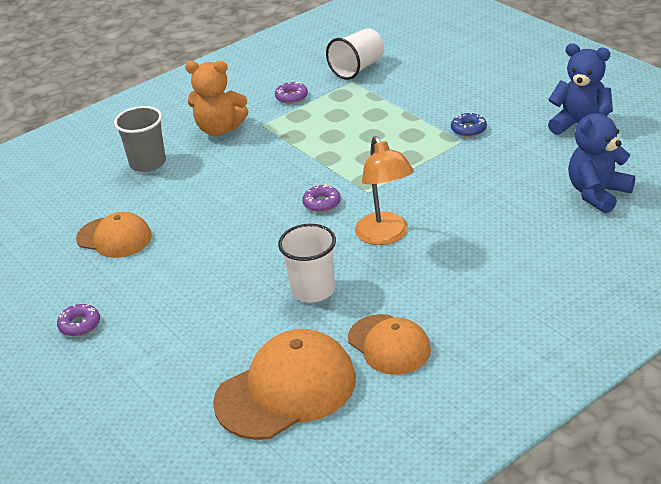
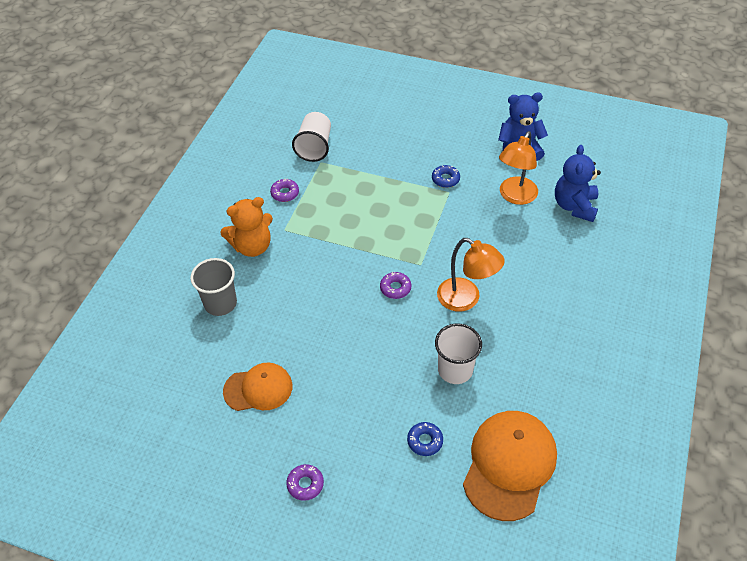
camera: 35 degrees left, 15 degrees up
(222, 336) = (425, 441): none -> blue donut
(389, 345) = (545, 393): orange cap -> none
(533, 165) = (515, 196): none -> orange lamp

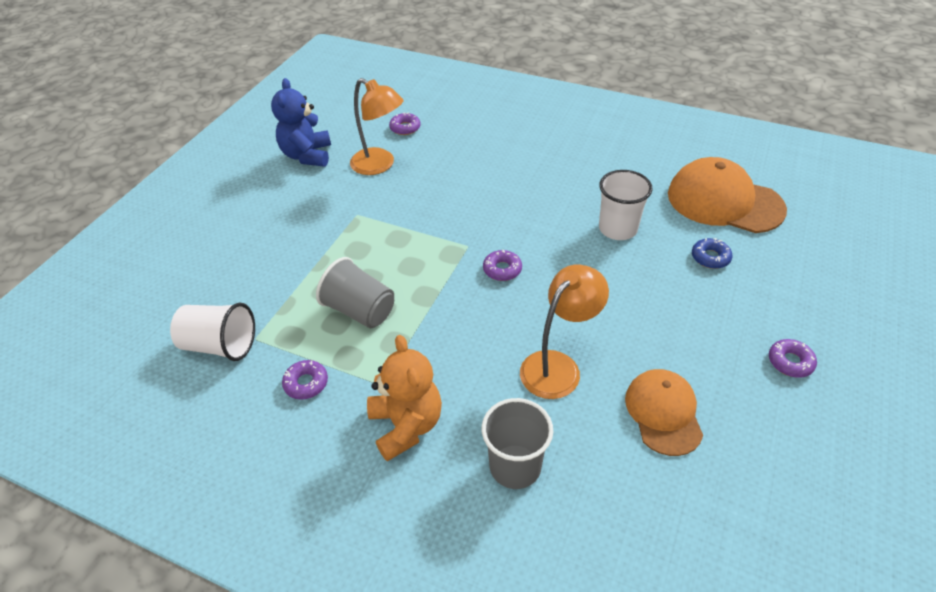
camera: 85 degrees left, 5 degrees down
(347, 209) = (360, 310): none -> grey cup
(445, 179) = (334, 216): blue donut -> none
(466, 299) = (523, 213): orange lamp -> orange lamp (558, 366)
(574, 206) = (405, 128): blue teddy bear -> purple donut

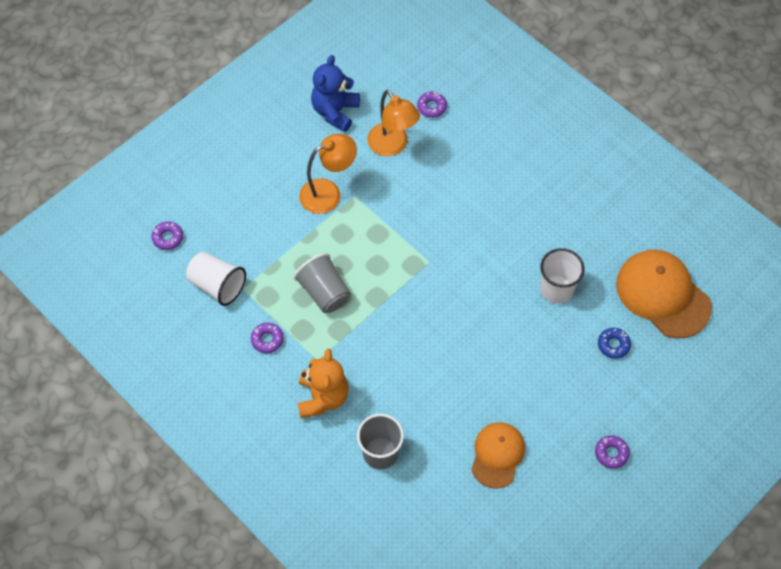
camera: 20 degrees right, 15 degrees up
(502, 269) = (445, 295): purple donut -> purple donut (168, 238)
(558, 366) = (445, 393): orange lamp -> orange lamp (328, 193)

